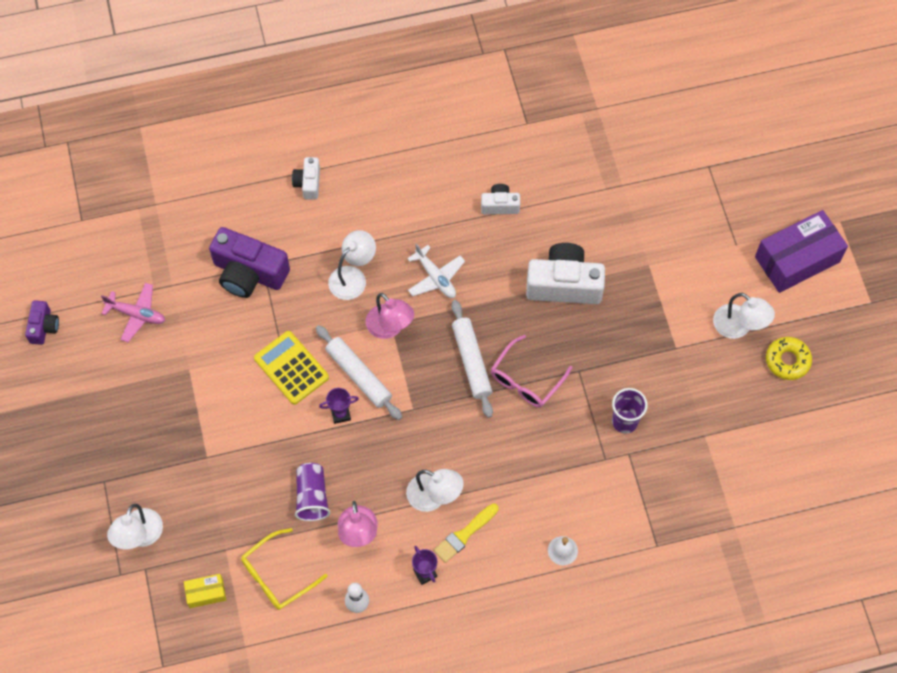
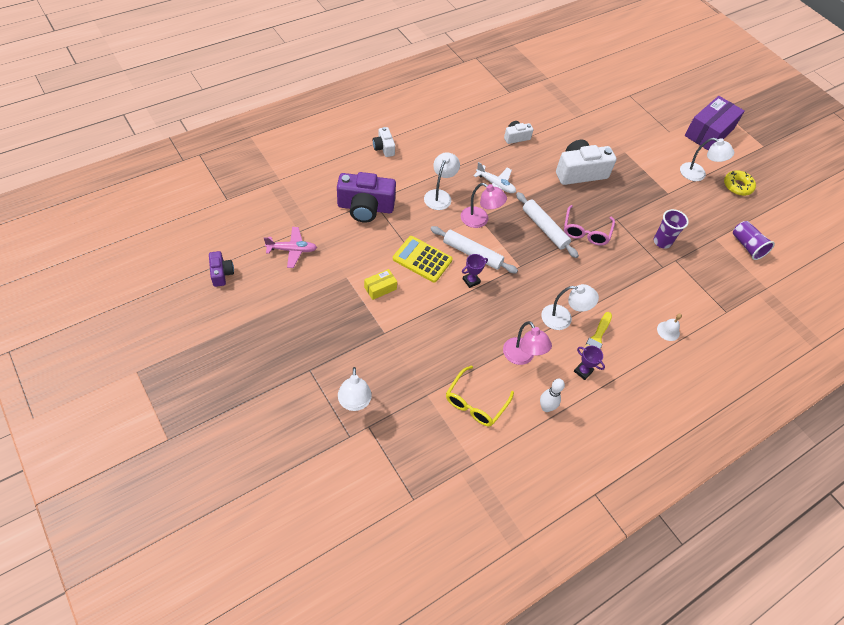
camera: 25 degrees left, 10 degrees down
(206, 593) = (425, 431): yellow box -> yellow box (380, 288)
(312, 496) = (476, 340): purple cup -> purple cup (747, 246)

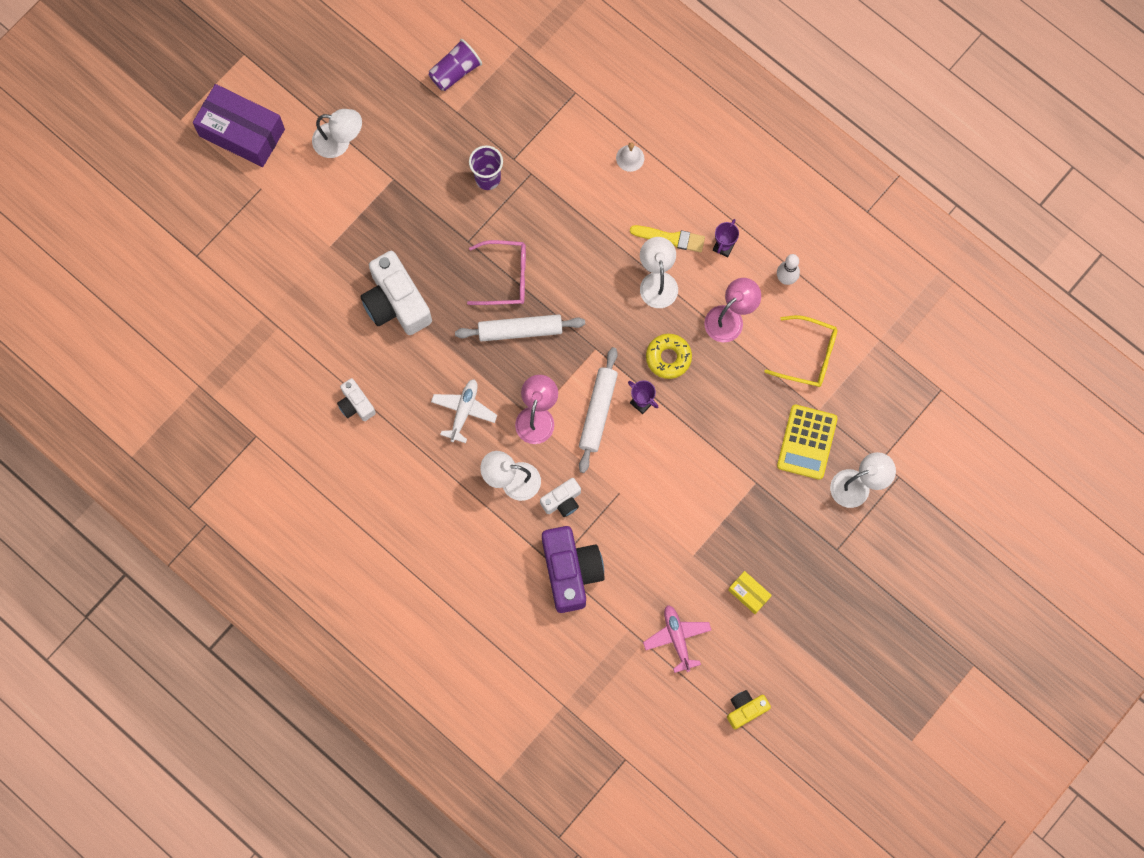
camera: 100 degrees left, 20 degrees up
(221, 273) = (745, 709): purple camera -> yellow camera
(380, 288) = (694, 508): yellow box -> yellow box (749, 594)
(384, 148) = (448, 584): white camera -> white camera (562, 501)
(422, 259) = (631, 471): yellow calculator -> yellow calculator (807, 442)
(544, 228) = (520, 330): white rolling pin -> white rolling pin turned 45 degrees clockwise
(698, 174) = (339, 142): white lamp -> white lamp turned 90 degrees clockwise
(737, 186) = (344, 88): yellow donut -> yellow donut (668, 358)

